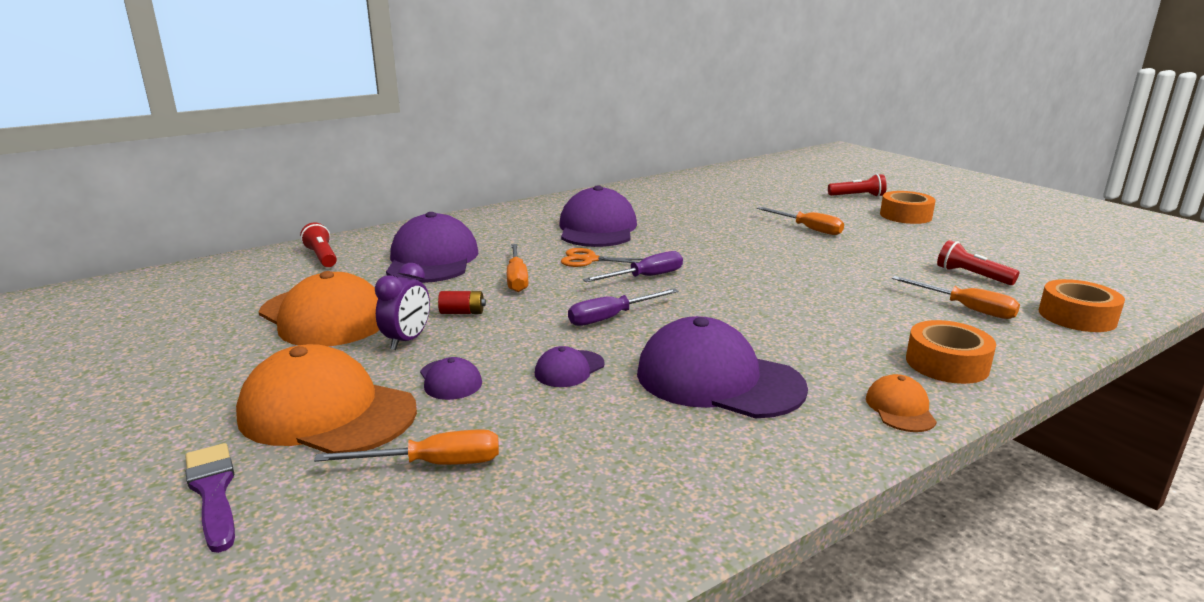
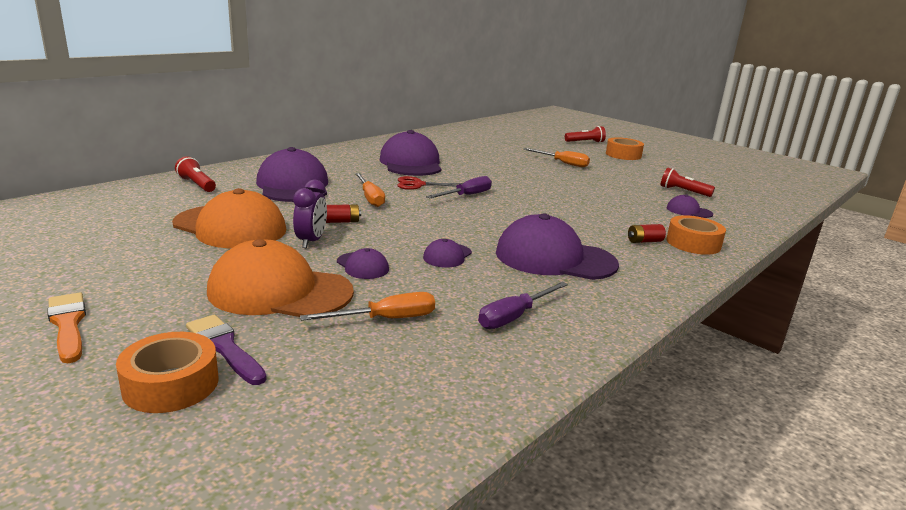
camera: 15 degrees left, 0 degrees up
(66, 444) = (68, 324): none -> orange brush
(590, 260) = (418, 184): orange scissors -> red scissors
(612, 317) = (458, 222): purple screwdriver -> purple screwdriver (514, 316)
(869, 357) = (644, 241): none -> red battery
(900, 408) = (678, 270): orange cap -> none
(965, 308) = (689, 211): orange screwdriver -> purple cap
(1077, 316) = (756, 214): orange tape -> orange tape (171, 384)

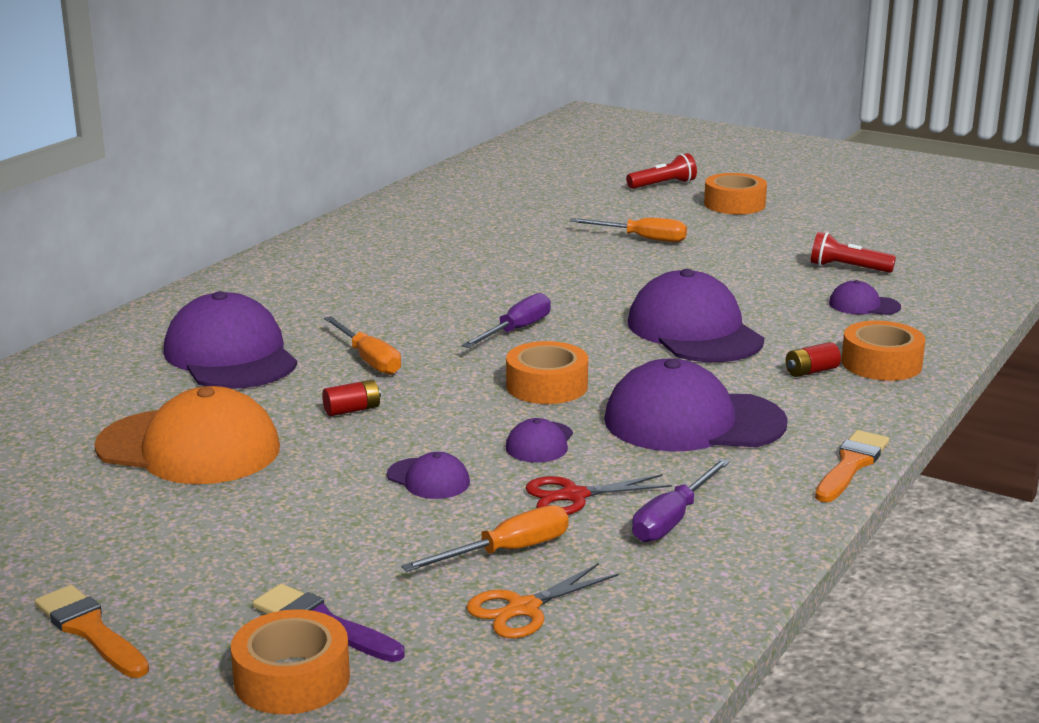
camera: 10 degrees left, 0 degrees up
(196, 185) = (72, 379): red flashlight -> none
(280, 291) = (338, 537): orange cap -> none
(311, 241) = (328, 452): purple clock -> none
(374, 362) = (524, 609): none -> orange scissors
(411, 163) = (393, 279): purple cap -> purple cap (694, 331)
(418, 184) = (429, 321): red scissors -> red scissors (574, 496)
(469, 226) = (547, 386): none -> orange tape
(657, 301) = (851, 465): none -> orange brush

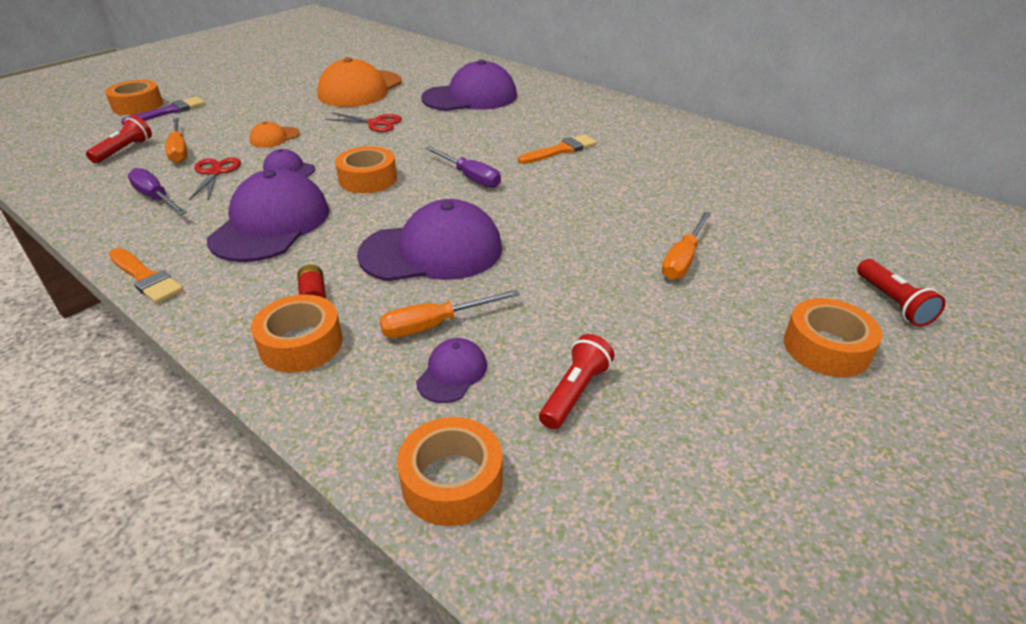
camera: 100 degrees right, 15 degrees up
(90, 630) = (217, 76): orange brush -> orange brush (561, 150)
(352, 410) = (375, 123): red battery -> red scissors
(368, 360) = (444, 129): orange screwdriver -> orange screwdriver (435, 325)
(428, 479) = (275, 137): purple cap -> orange cap
(524, 609) = (124, 150): orange scissors -> red flashlight
(963, 295) = (452, 481): none -> orange tape

